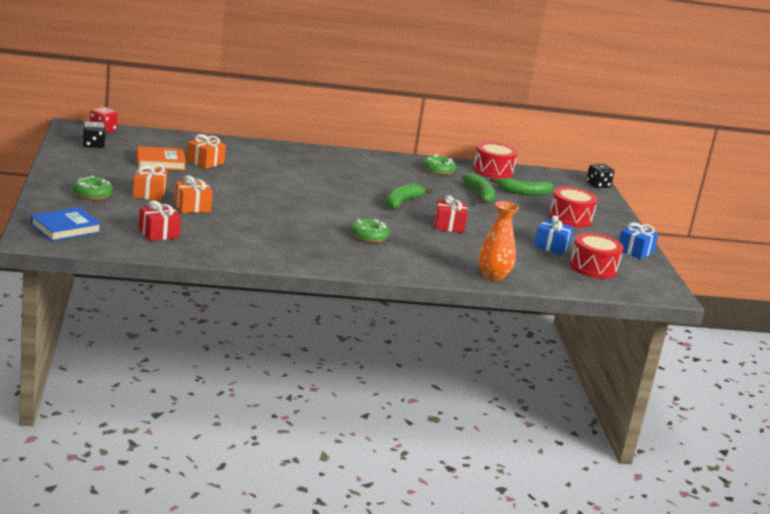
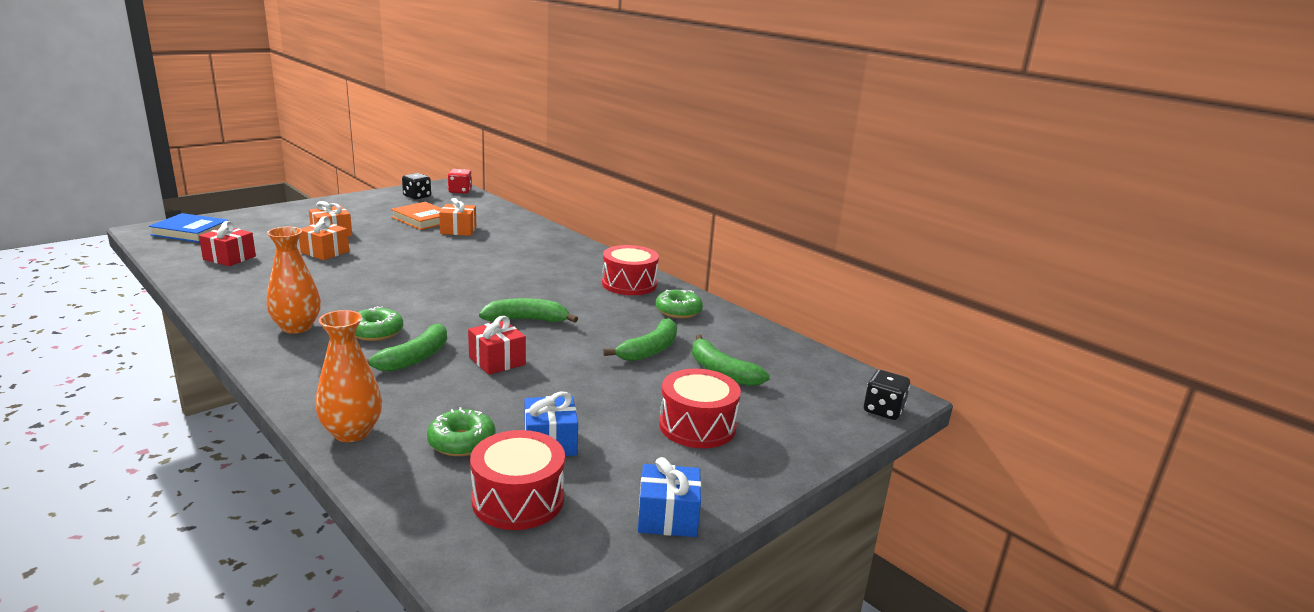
camera: 55 degrees right, 0 degrees up
(92, 194) = (293, 221): green donut -> green donut (461, 442)
(332, 251) = (297, 327): none -> orange vase
(420, 240) = (414, 358): none -> green banana
(493, 171) = (754, 336): red drum -> red drum (629, 284)

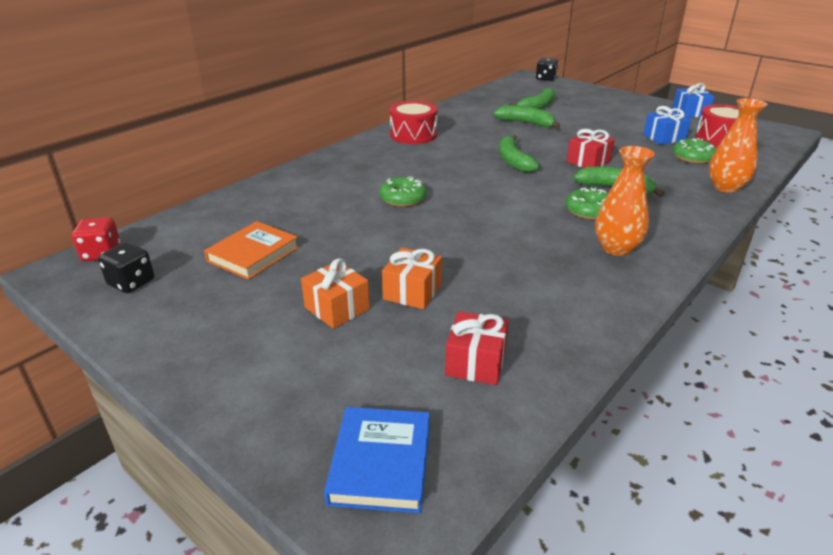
camera: 95 degrees left, 10 degrees up
(458, 230) = (293, 224): orange gift -> none
(678, 311) = (455, 119): green donut -> green donut (403, 199)
(697, 426) = (606, 110): red drum -> none

